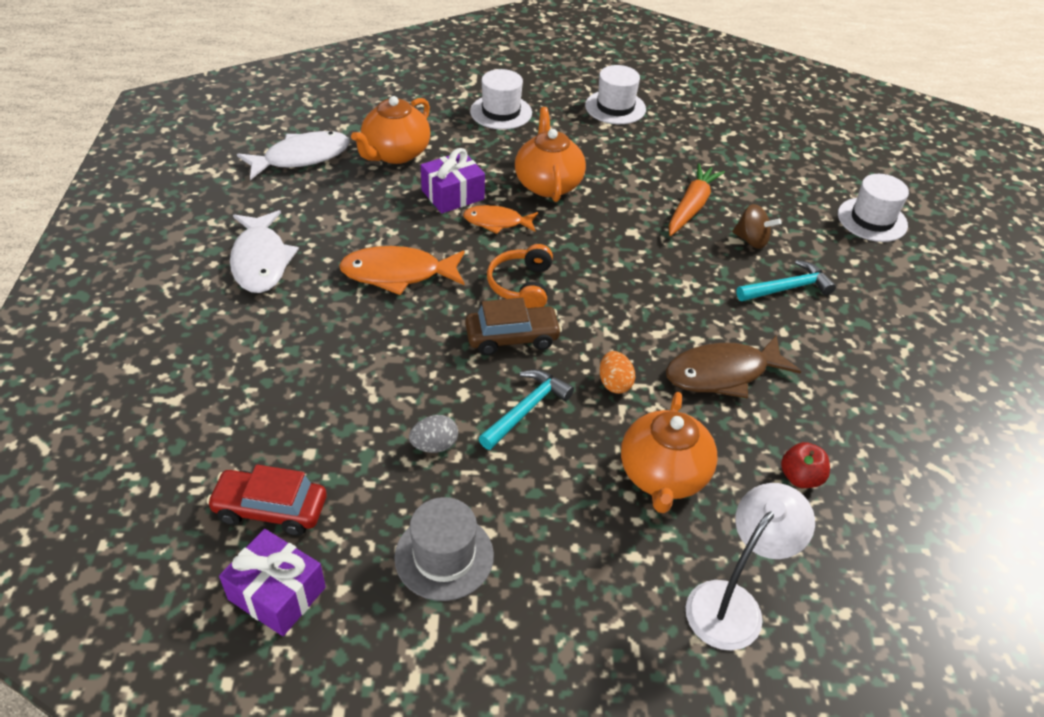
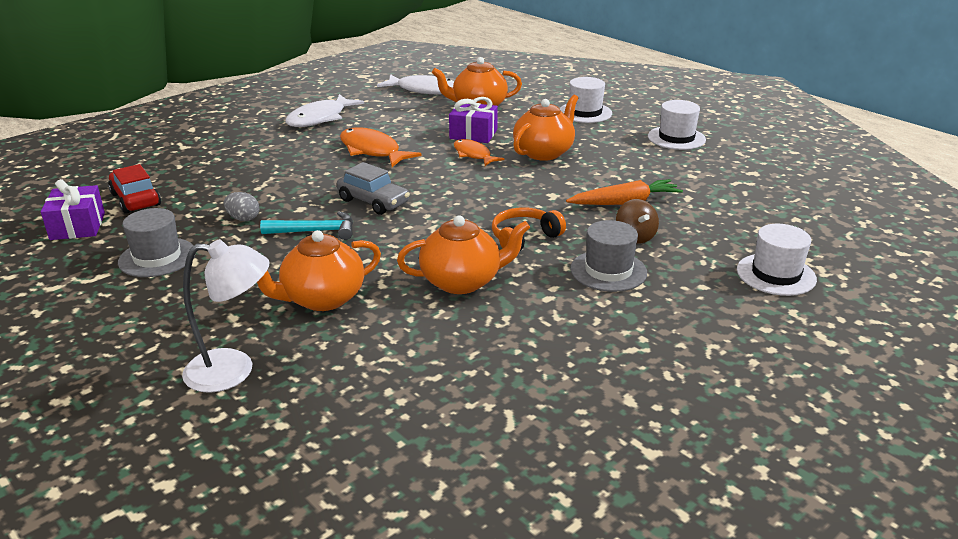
camera: 50 degrees right, 15 degrees down
(512, 337) = (373, 201): brown car -> grey car
(521, 285) = (427, 185): orange headphones -> orange headphones (524, 238)
(614, 383) = (385, 248): orange egg -> none
(723, 373) = (462, 281): brown fish -> orange teapot
(787, 288) = (608, 271): turquoise hammer -> grey hat
(800, 477) = (400, 353): red apple -> none

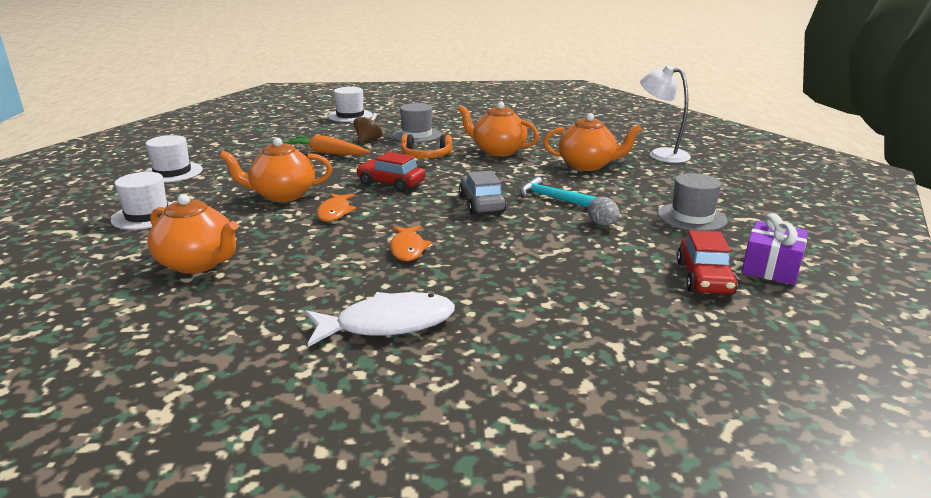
camera: 140 degrees left, 5 degrees down
(372, 151) = (408, 249): orange fish -> orange fish, size x0.64
(424, 90) = (177, 322): white fish -> none
(473, 134) = (287, 231): purple gift -> none
(487, 192) = (391, 183): none -> red car

